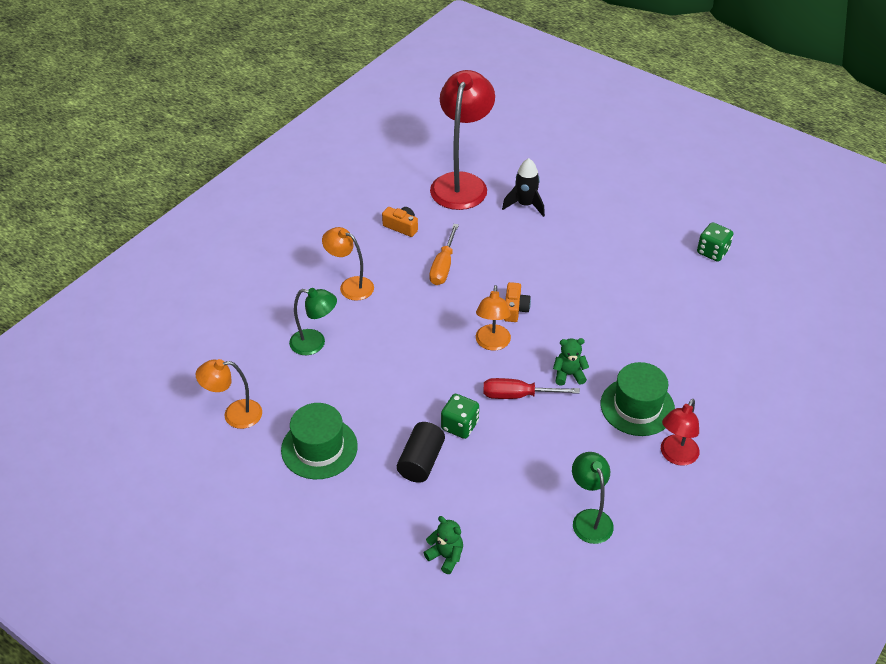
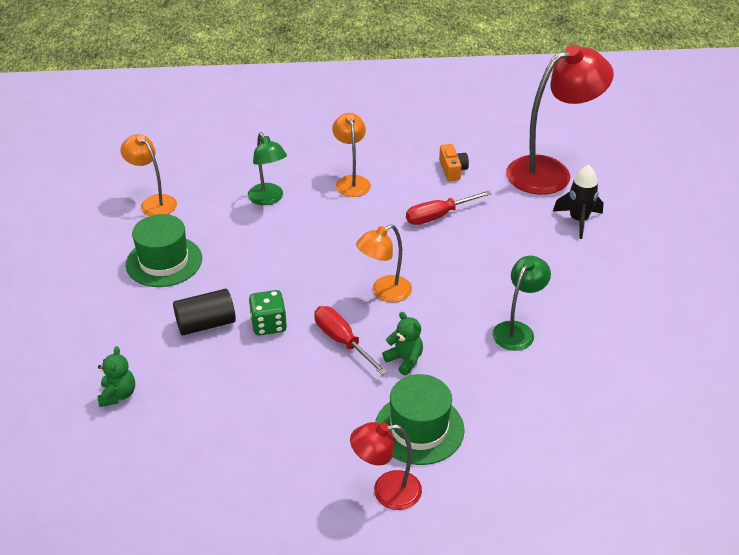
camera: 50 degrees right, 5 degrees down
(443, 266) = (438, 216): orange screwdriver -> red screwdriver
(515, 309) = (442, 283): orange camera -> none
(589, 518) = (245, 467): green lamp -> green lamp (517, 330)
(712, 252) = (699, 375): green dice -> none

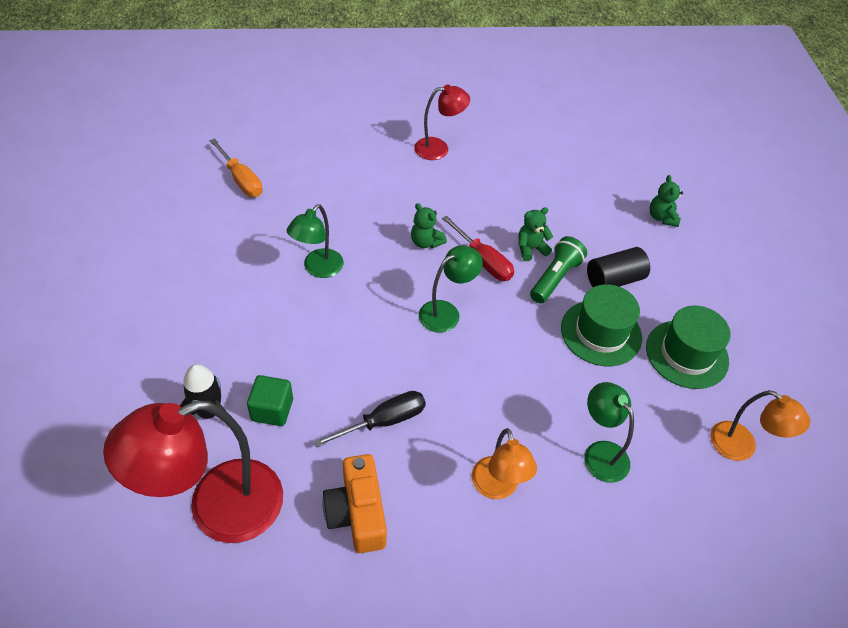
camera: 175 degrees right, 10 degrees up
(269, 325) = (555, 278): green dice -> green flashlight
(287, 355) = (530, 249): none -> green teddy bear
(384, 292) = (446, 312): orange lamp -> green lamp
(419, 429) = (414, 187): green hat -> green hat (601, 333)
(438, 216) = (384, 421): red screwdriver -> black screwdriver
(452, 170) = (357, 513): orange camera -> orange camera, size x1.58
(529, 222) = (272, 410): none -> green cube
(638, 434) = (241, 180): none -> orange screwdriver

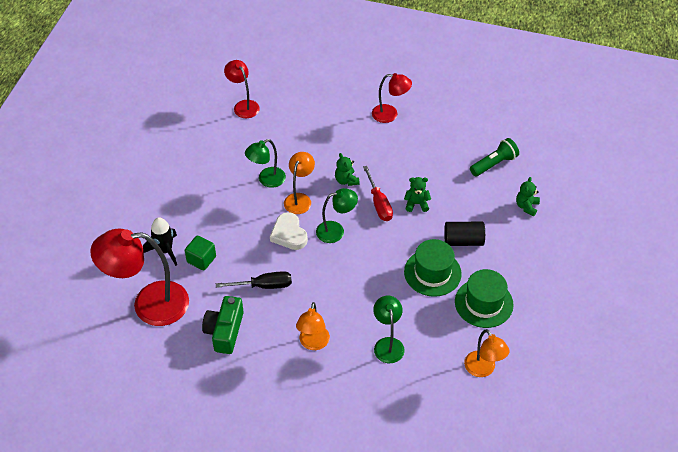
camera: 25 degrees right, 0 degrees up
(241, 180) = (243, 105): orange screwdriver -> red lamp
(357, 513) = (225, 331): orange camera -> green camera
(375, 282) = (299, 199): none -> orange lamp
(384, 335) = (289, 234): none -> white heart
(555, 278) = (422, 228): green flashlight -> green flashlight (494, 164)

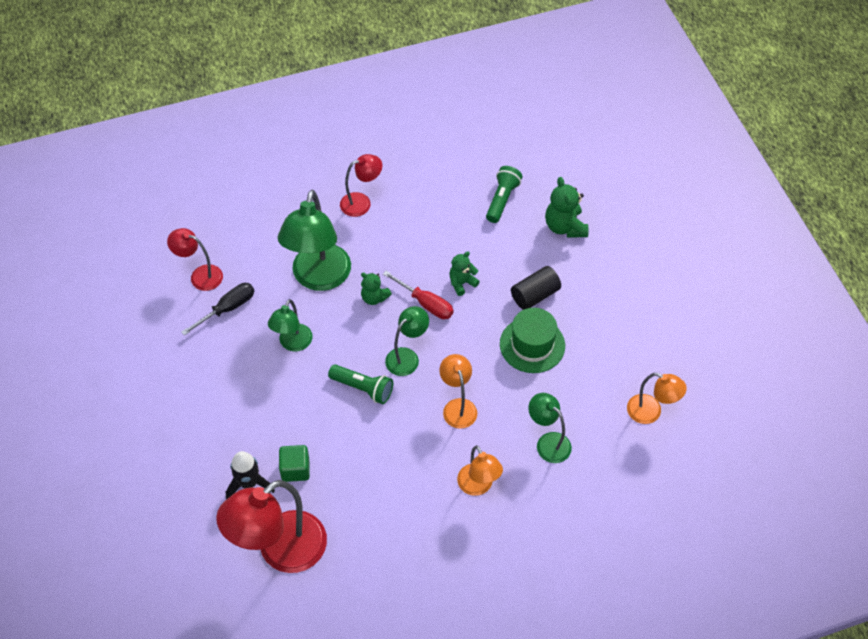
camera: 35 degrees left, 5 degrees up
(225, 331) = (382, 529): green camera -> none
(264, 285) = (382, 457): black screwdriver -> black screwdriver (228, 308)
(289, 234) = (363, 388): white heart -> green flashlight
(299, 199) = (343, 344): orange lamp -> orange lamp (458, 407)
(319, 148) = (319, 278): none -> green lamp
(483, 303) = (601, 347): green hat -> none
(526, 206) = (565, 227): green teddy bear -> green teddy bear, size x1.58

